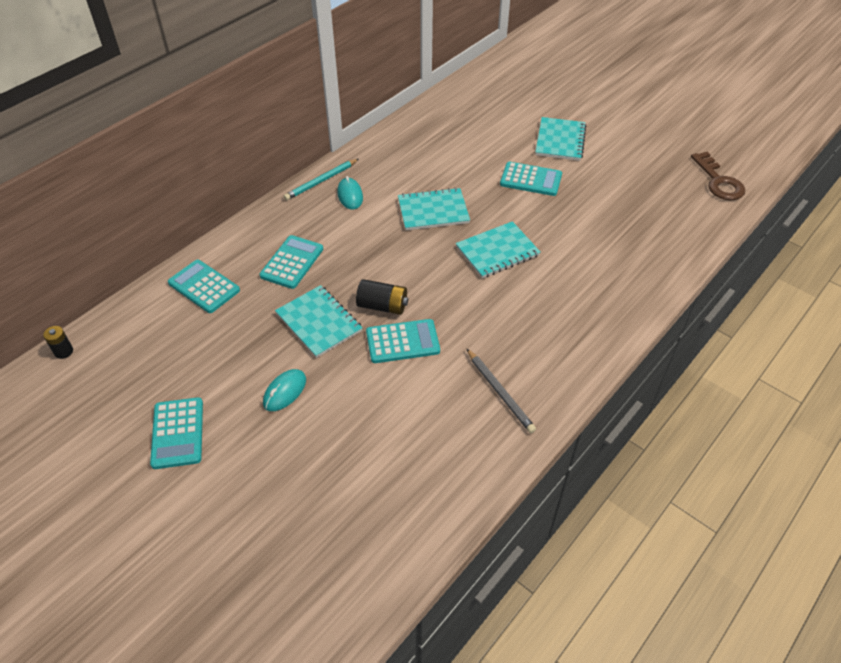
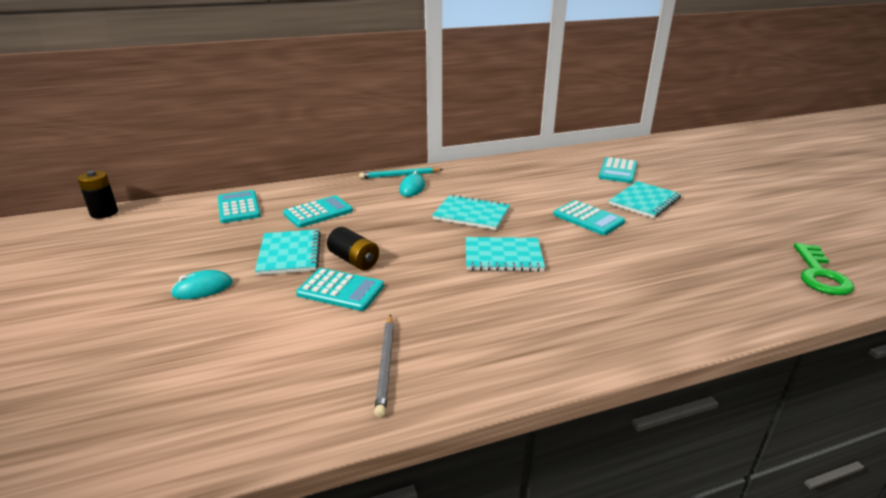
camera: 30 degrees right, 20 degrees down
(63, 351) = (104, 213): black battery -> black battery, size x1.58
(177, 433) = (94, 285): turquoise calculator -> turquoise calculator (618, 171)
(718, 181) = (820, 275): brown key -> green key

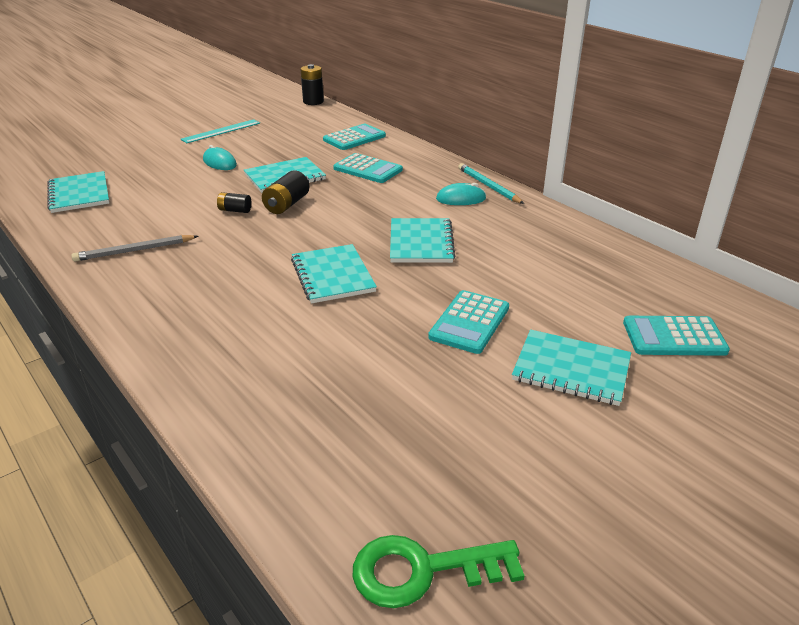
camera: 70 degrees right, 5 degrees up
(102, 279) = (221, 131): none -> turquoise ruler
(168, 414) = (79, 194): none -> turquoise notebook
(340, 290) = (235, 210): turquoise calculator -> black battery

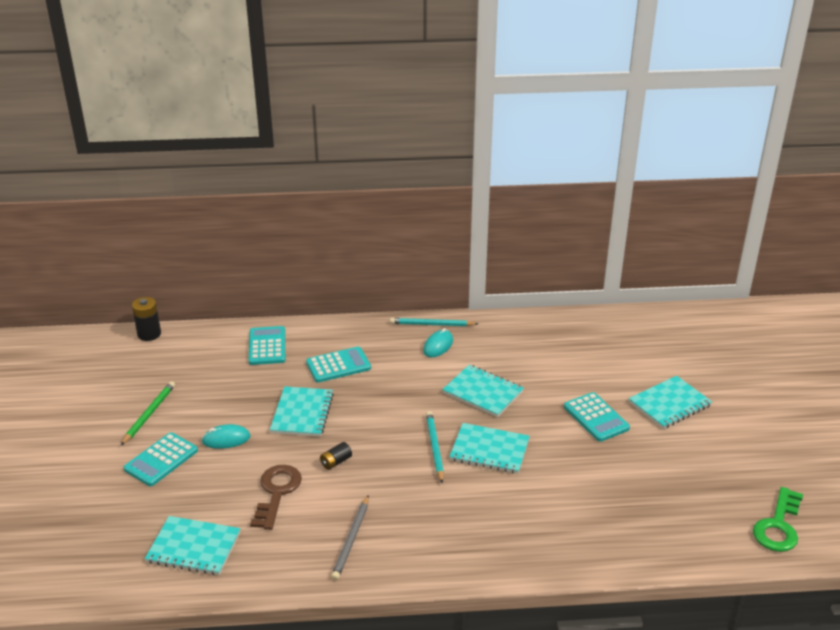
camera: 55 degrees left, 0 degrees up
(171, 201) = (277, 492): none -> brown key
(221, 131) = (149, 414): turquoise ruler -> green pencil
(286, 204) = (355, 431): black battery -> none
(304, 246) = (434, 447): none -> turquoise pencil
(674, 337) = (669, 354): turquoise calculator -> turquoise calculator (161, 460)

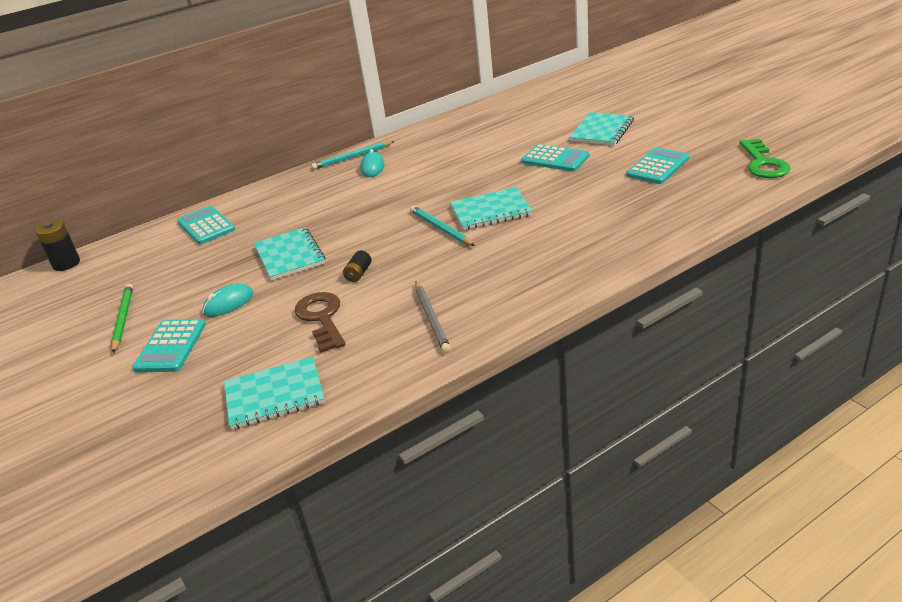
camera: 25 degrees left, 0 degrees up
(338, 365) = (292, 212): turquoise calculator -> turquoise calculator (657, 167)
(483, 392) = (444, 180): turquoise notebook -> none

